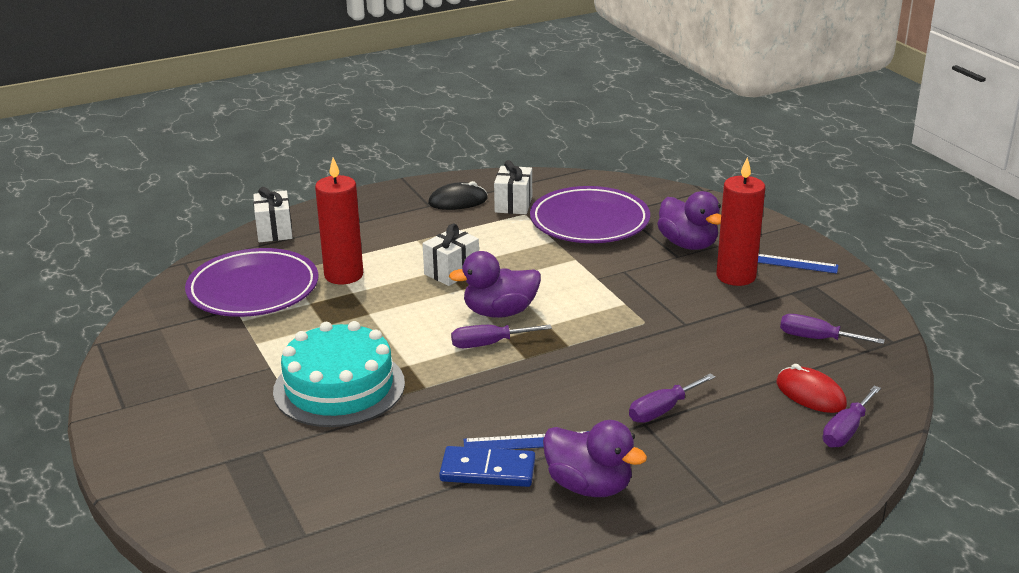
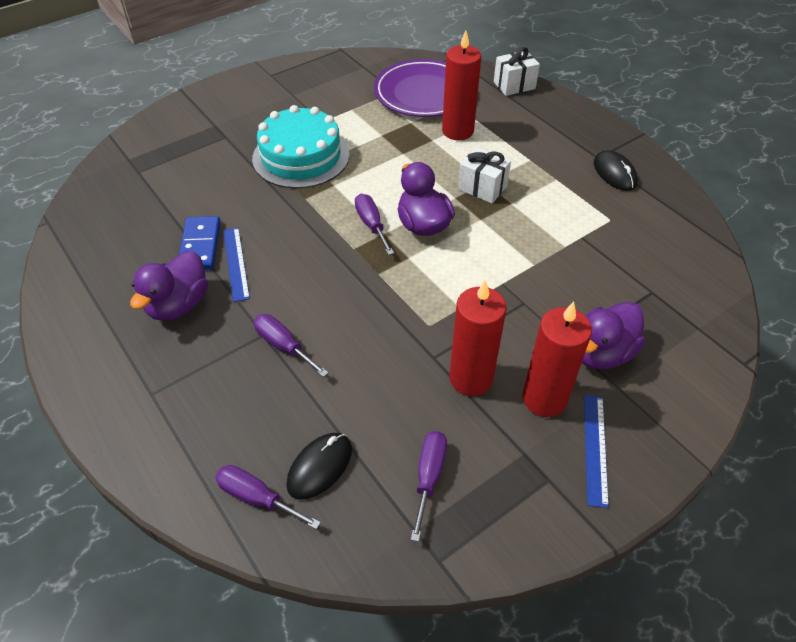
camera: 80 degrees right, 20 degrees up
(513, 204) = (627, 210): white gift -> none
(589, 221) = (617, 268): purple plate -> none
(712, 307) = (471, 378): none -> red candle
(810, 394) = (319, 467): red mouse -> black mouse

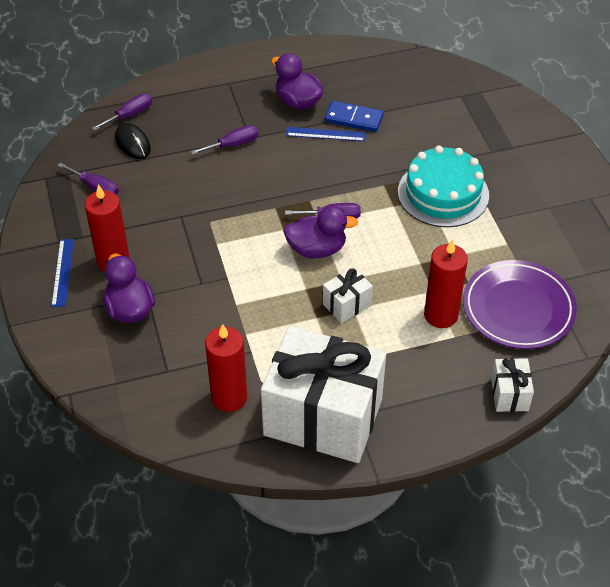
camera: 110 degrees right, 0 degrees up
(471, 378) = (152, 229): red candle -> red candle (229, 397)
(595, 448) = (63, 272): blue ruler -> blue ruler turned 60 degrees clockwise
(614, 173) = (323, 417): black mouse -> white gift

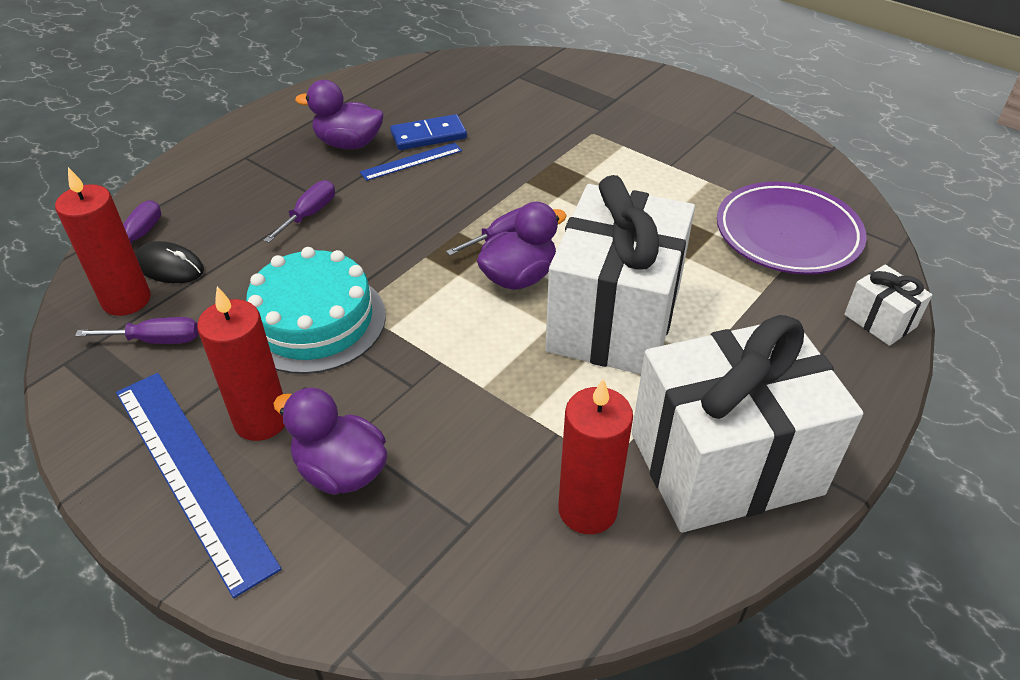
camera: 35 degrees left, 5 degrees down
(63, 272) = (192, 474): blue ruler -> blue ruler, size x1.98
(347, 305) = (614, 319): white gift -> white gift, size x2.41
(441, 315) = (723, 278): red candle -> red candle (126, 300)
(443, 193) = (595, 164): turquoise cake -> turquoise cake (314, 321)

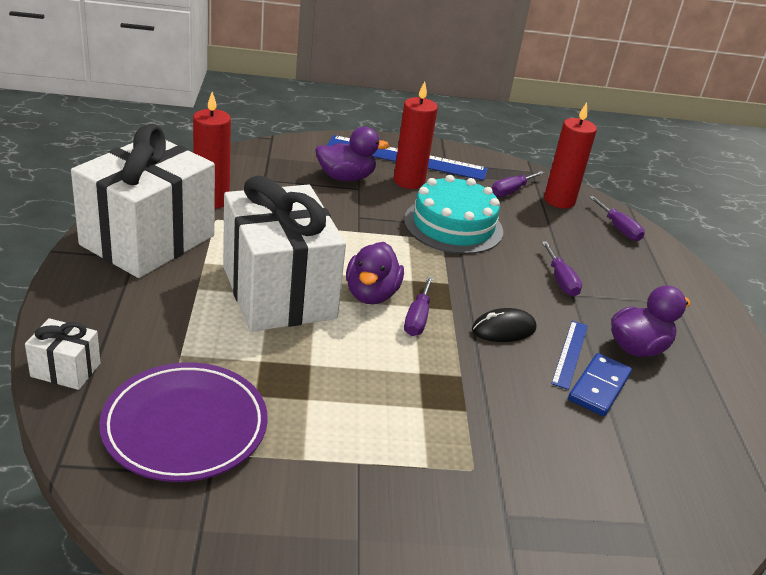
camera: 135 degrees right, 10 degrees down
(169, 267) = (573, 221): black mouse -> black mouse (503, 329)

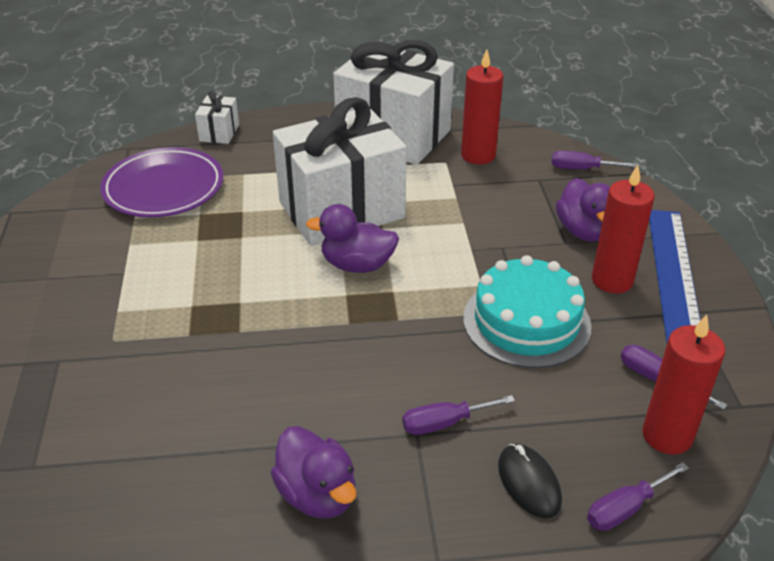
camera: 90 degrees right, 5 degrees up
(417, 319) = (325, 298): purple screwdriver -> purple screwdriver (581, 169)
(503, 329) = (324, 364): black mouse -> black mouse (529, 483)
(570, 353) = (291, 422): blue ruler -> none
(599, 387) = (235, 445): blue domino -> none

